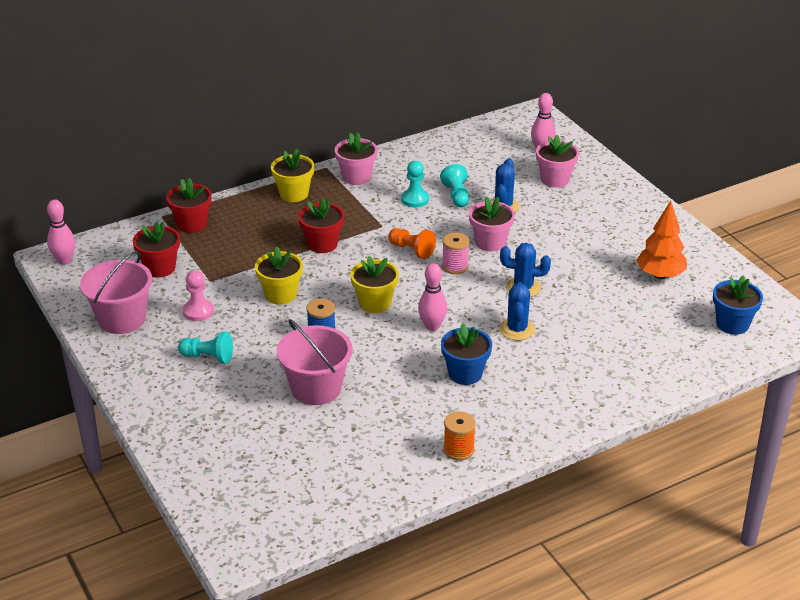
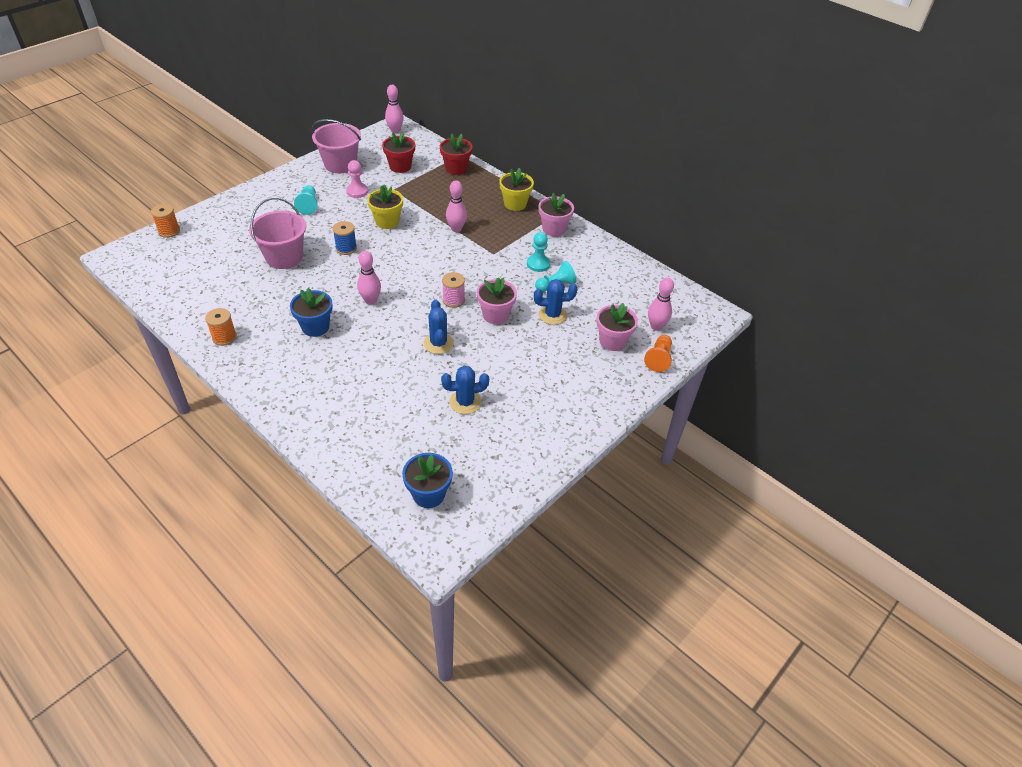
camera: 70 degrees right, 10 degrees up
(202, 496) = (169, 231): none -> orange spool
(322, 244) = (456, 229): red flower pot -> pink bowling pin
(375, 303) = (391, 267): yellow flower pot -> none
(411, 250) = (467, 274): orange pawn -> orange pawn (658, 359)
(517, 329) = (379, 348): blue cactus -> blue cactus (465, 402)
(660, 275) = (489, 432): orange tree -> none

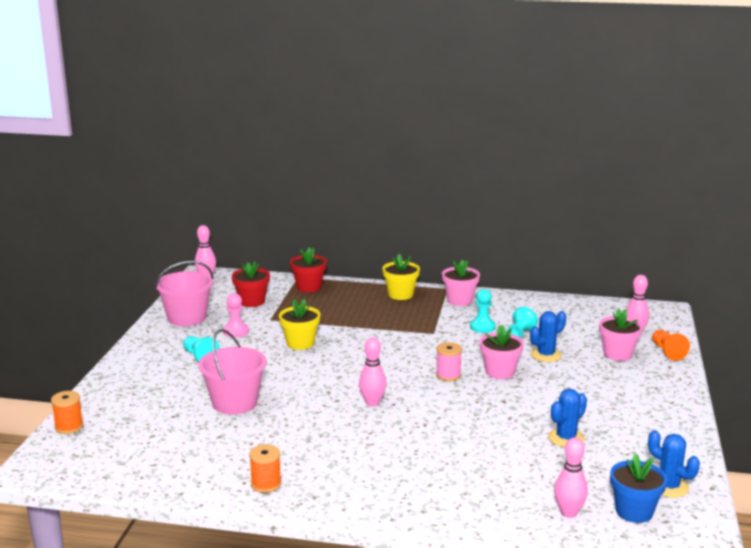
camera: 30 degrees left, 25 degrees down
(315, 327) = (349, 441): blue flower pot -> none
(346, 248) = (289, 375): blue spool -> none
(438, 343) = (481, 409): blue cactus -> blue cactus (668, 486)
(456, 229) = (374, 327): pink bowling pin -> pink bowling pin (569, 513)

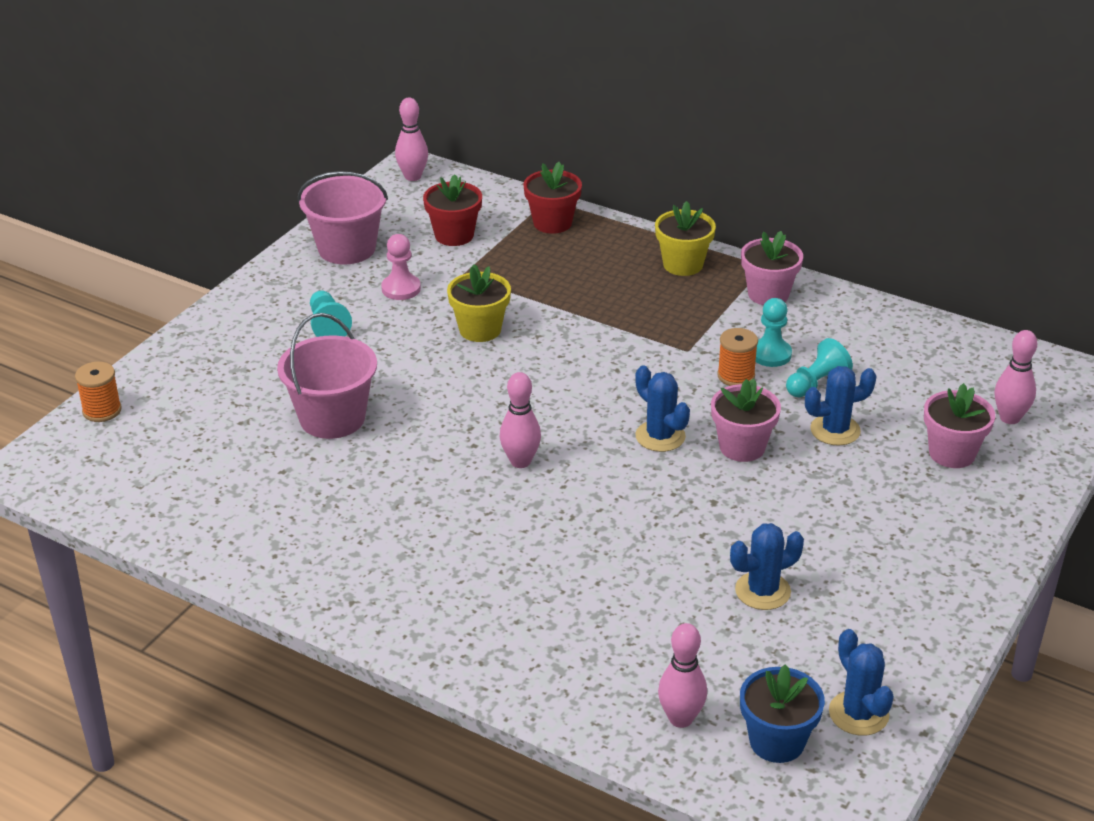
camera: 20 degrees right, 15 degrees up
(266, 484) = (300, 566): orange spool -> orange spool (736, 376)
(448, 375) = (660, 436): pink spool -> blue cactus
(667, 352) = (1038, 467): orange pawn -> none

